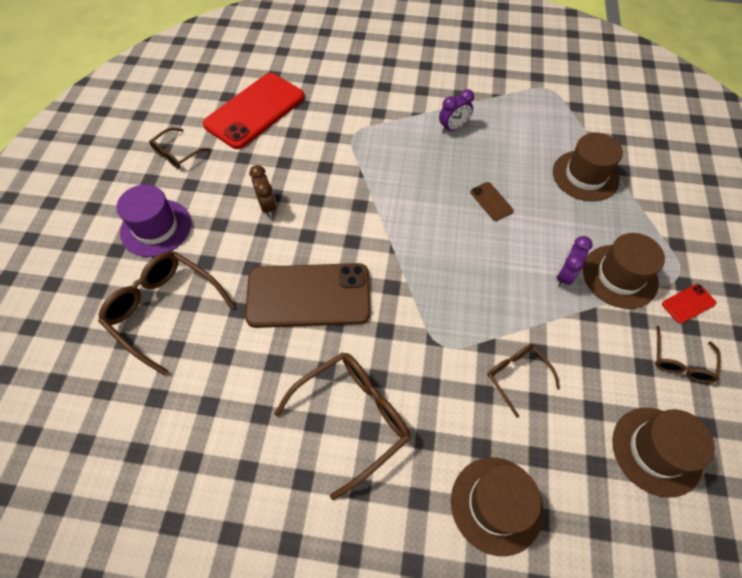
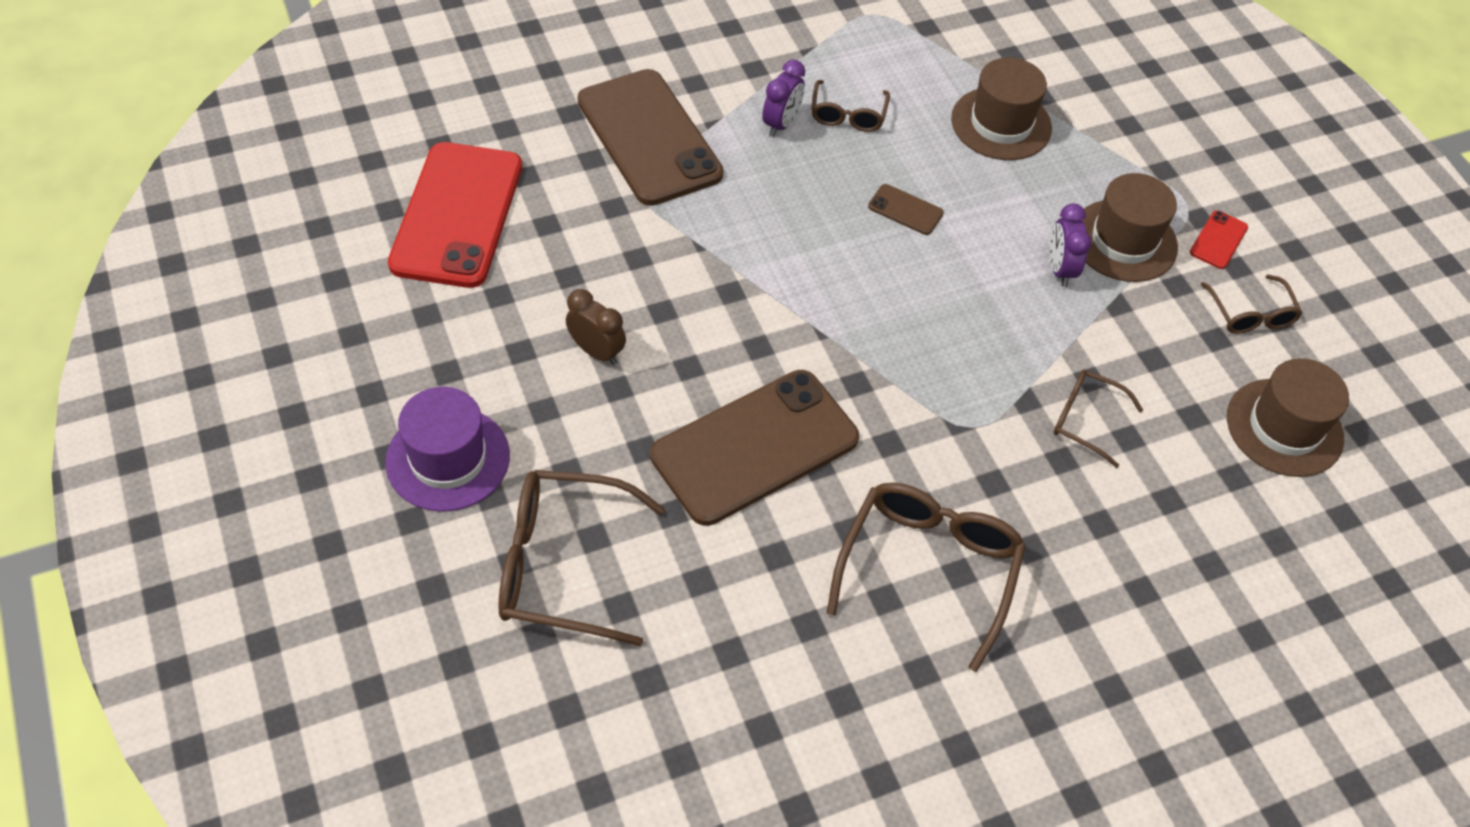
camera: 35 degrees left, 5 degrees down
(177, 154) = (384, 334): brown glasses -> brown glasses (848, 114)
(377, 109) = (649, 137): none -> brown phone
(496, 504) = (1158, 576): brown hat -> none

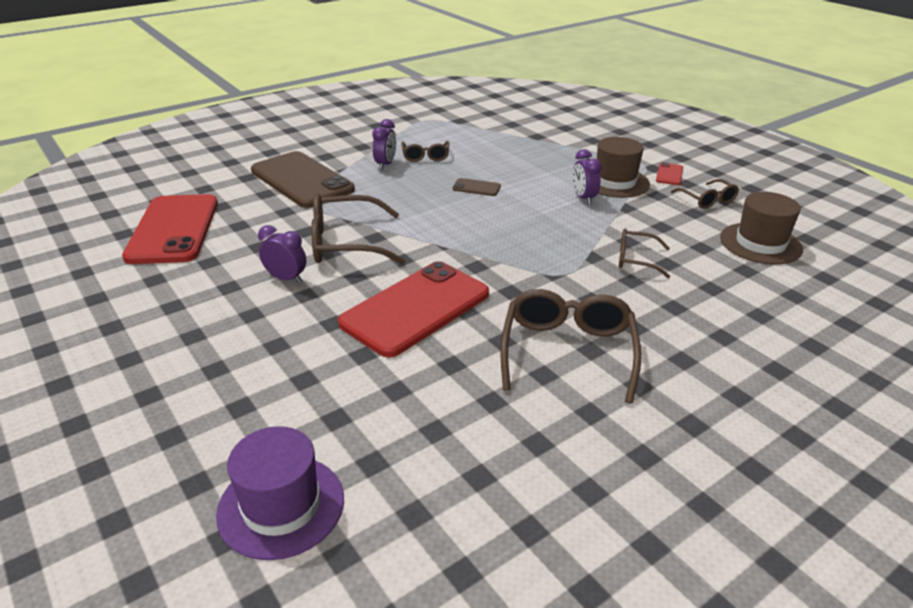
camera: 10 degrees left, 20 degrees down
(448, 459) = (177, 353): purple hat -> purple hat (281, 506)
(564, 565) = (283, 401): brown glasses -> brown glasses (346, 243)
(596, 351) = (286, 278): brown clock -> purple clock
(755, 447) = (416, 308): brown phone -> red phone
(1001, 124) = (519, 148): brown hat -> none

